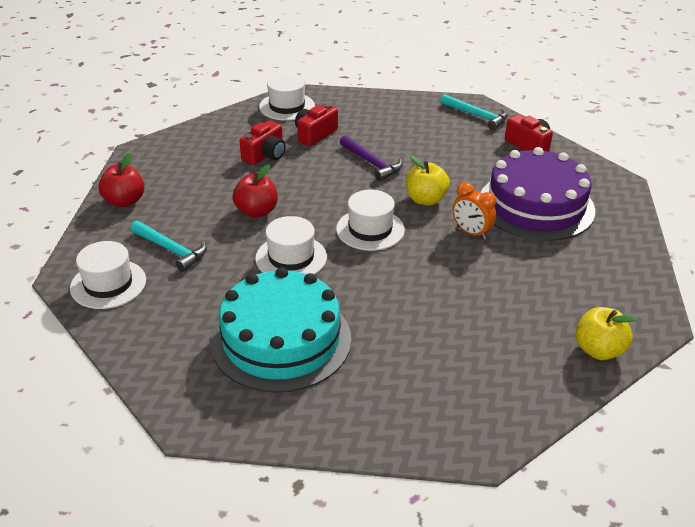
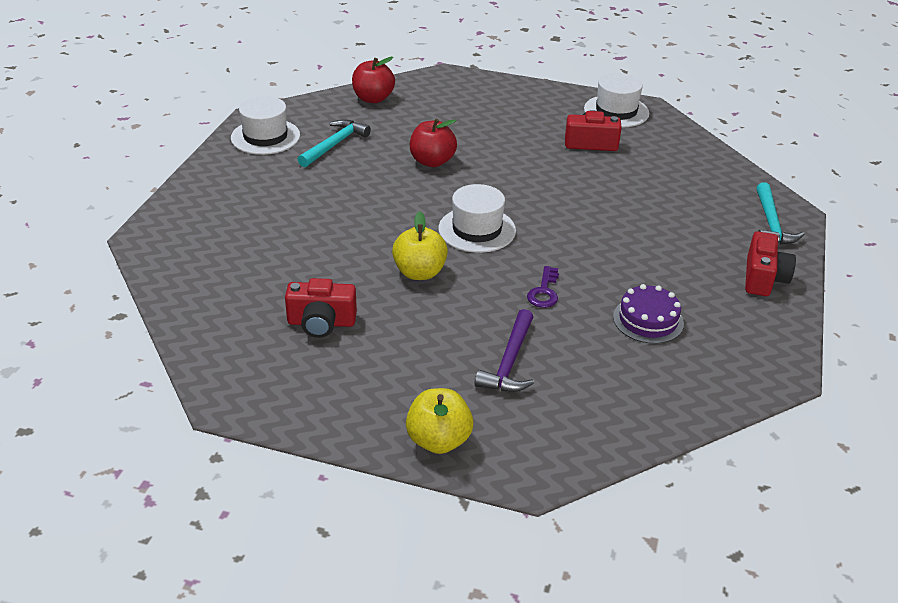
camera: 55 degrees right, 0 degrees up
(171, 250) = (335, 145): turquoise hammer -> turquoise hammer turned 150 degrees counterclockwise
(265, 155) = (522, 132): red camera -> red camera (321, 323)
(281, 340) = (275, 241): turquoise cake -> none
(291, 258) = (387, 204): white hat -> none
(372, 163) = (586, 191): purple hammer -> purple hammer (509, 362)
(425, 199) = (565, 244): yellow apple -> yellow apple (419, 272)
(471, 232) = (544, 291): orange clock -> purple key
(536, 205) = (648, 320): purple cake -> purple cake, size x0.46

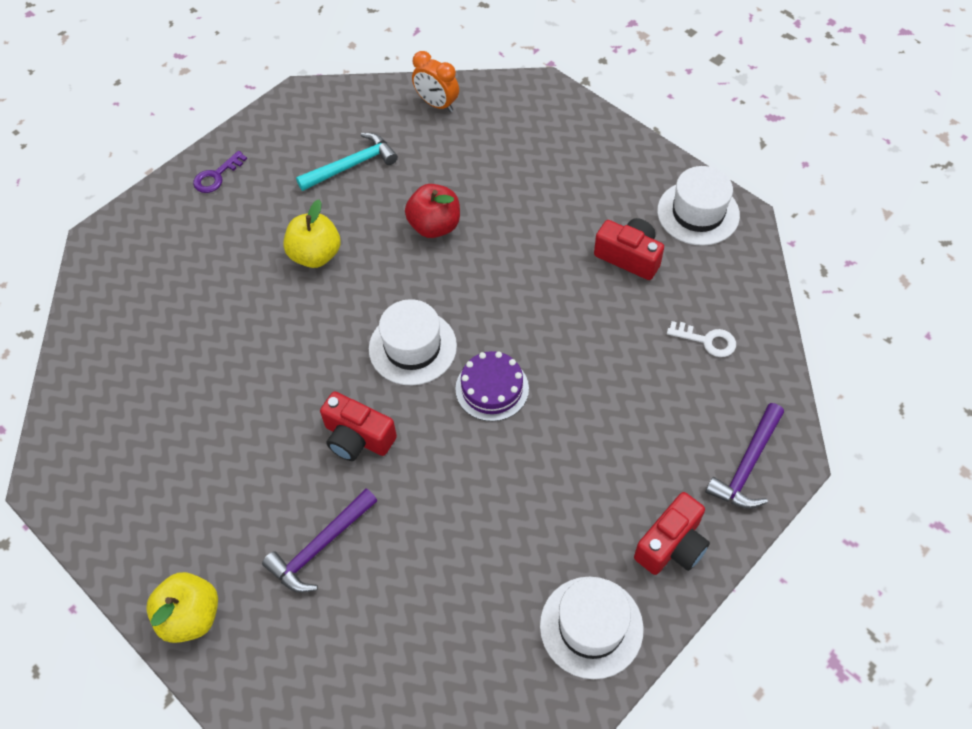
camera: 30 degrees right, 20 degrees up
(265, 137) = (292, 130): white hat -> white hat (591, 627)
(321, 323) = (184, 418): red camera -> red camera (357, 438)
(373, 98) = (437, 104): red apple -> orange clock
(419, 272) = (316, 387): yellow apple -> yellow apple (315, 255)
(544, 291) = (420, 465): purple key -> purple key (216, 176)
(648, 320) = (498, 551): purple cake -> purple cake (492, 388)
(684, 171) = (707, 340): none -> white key
(771, 224) = (747, 465): turquoise hammer -> purple hammer

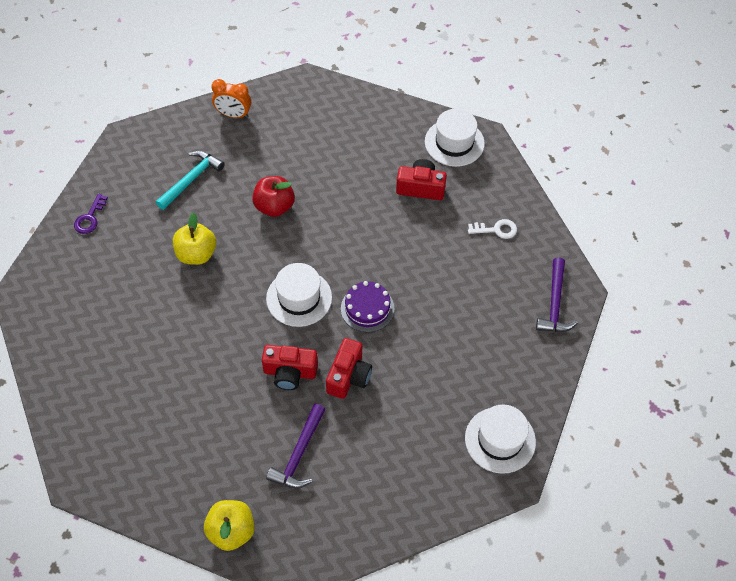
camera: 25 degrees left, 0 degrees up
(672, 545) = (529, 371): red camera -> red camera (349, 376)

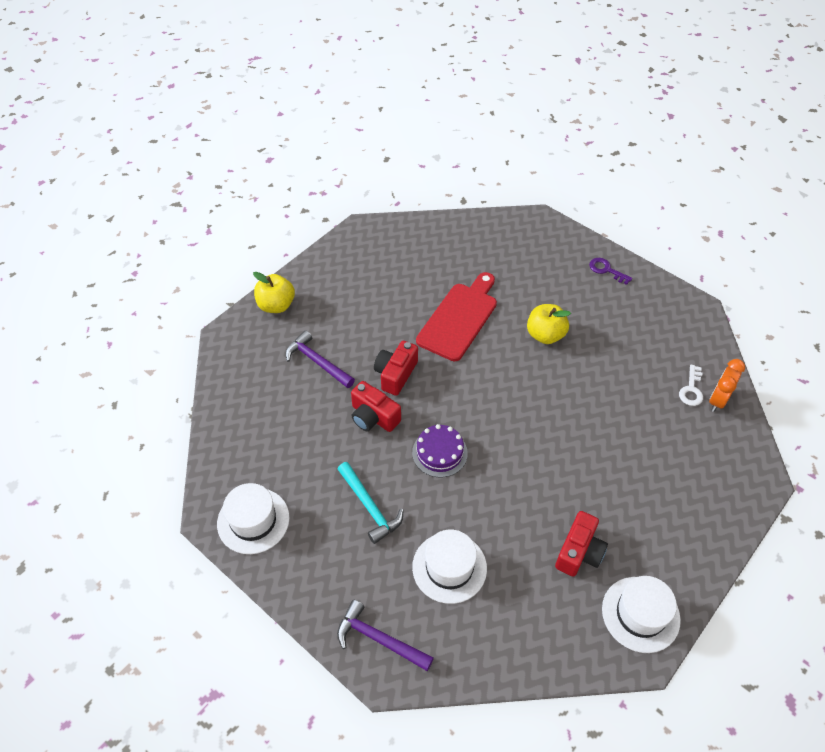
camera: 110 degrees right, 5 degrees down
(191, 179) = (635, 348): turquoise hammer -> turquoise hammer (369, 507)
(196, 335) = (459, 318): none -> red cutting board
(274, 206) = (586, 407): red apple -> none
(299, 298) = (471, 400): white hat -> white hat (449, 567)
(496, 230) = (498, 614): white key -> white key (691, 389)

